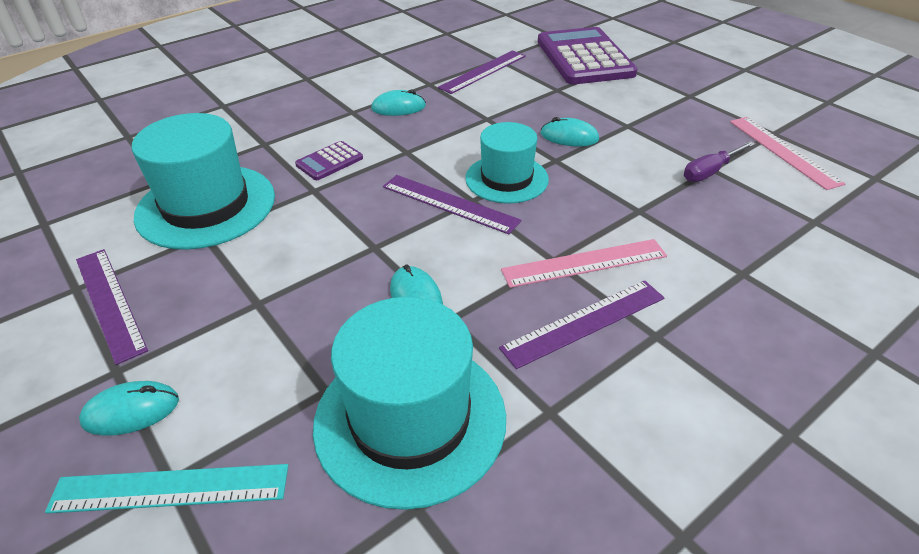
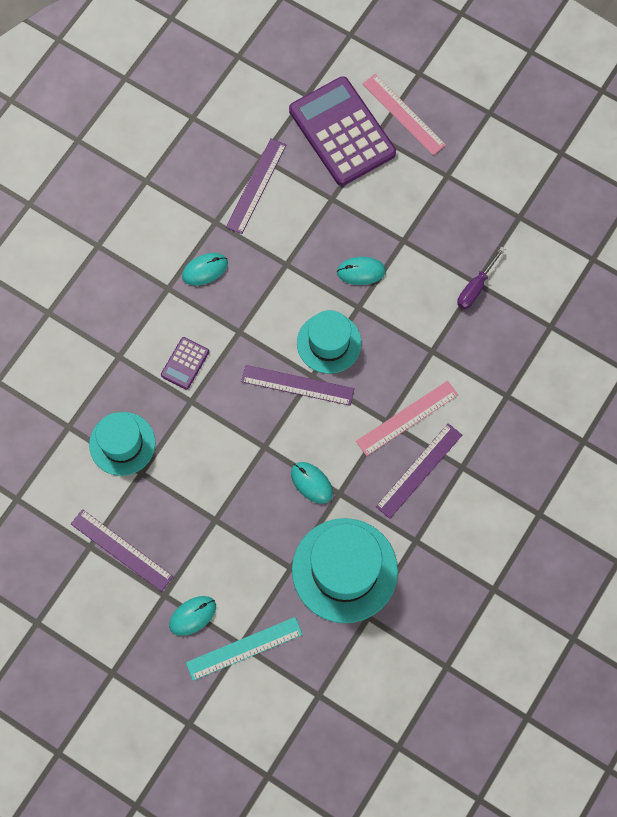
camera: 20 degrees left, 30 degrees up
(206, 206) = (122, 444): turquoise hat -> turquoise hat, size x0.64
(783, 151) = (527, 242): pink ruler -> pink ruler (403, 114)

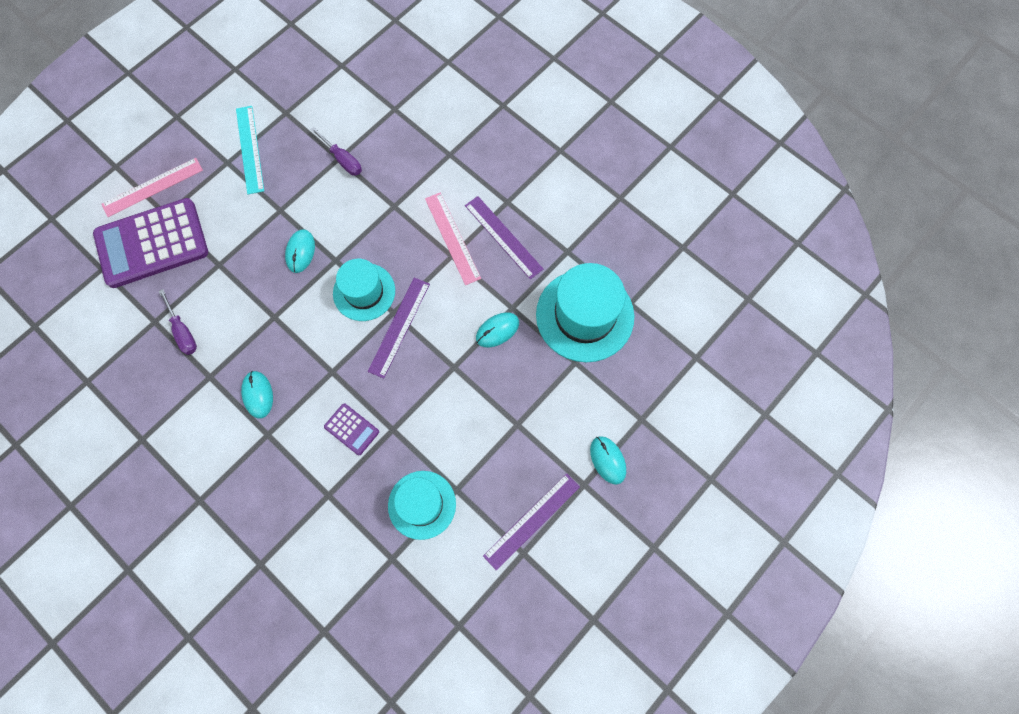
camera: 80 degrees left, 0 degrees up
(244, 648) = (645, 416): turquoise ruler -> turquoise ruler (250, 149)
(256, 186) = (183, 331): purple ruler -> purple screwdriver

